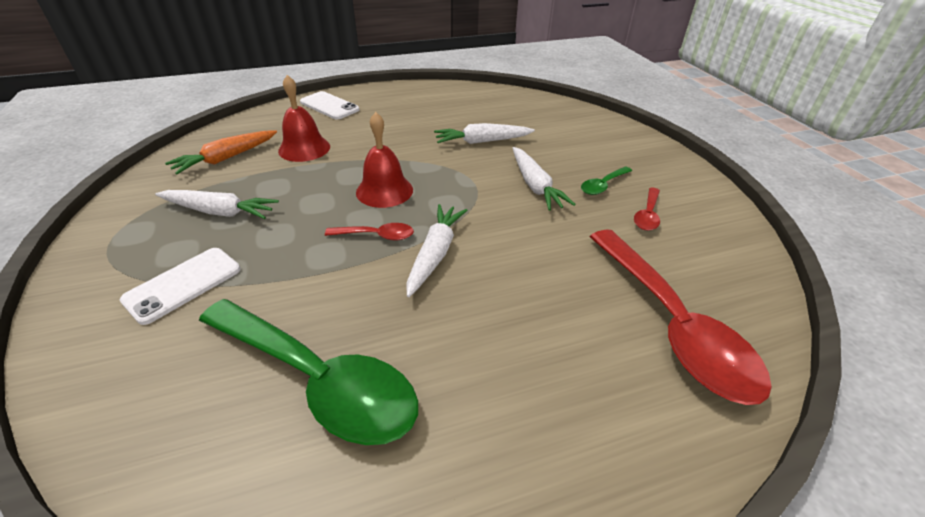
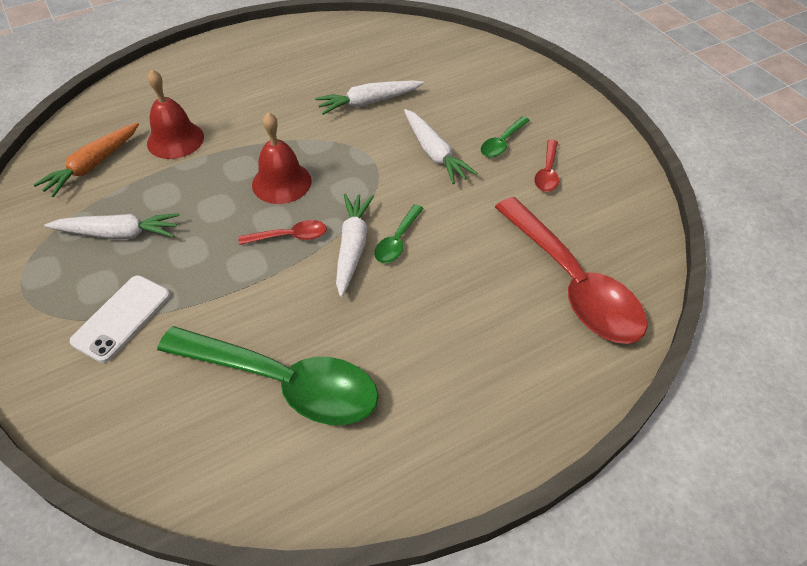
camera: 10 degrees left, 10 degrees up
(329, 106) = (181, 74): white phone -> none
(482, 254) = (397, 241): none -> green spoon

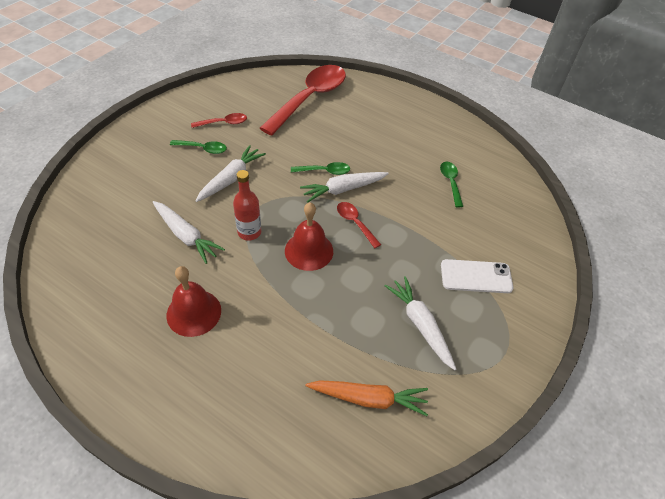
camera: 120 degrees left, 0 degrees up
(175, 140) = (301, 352): red bell -> red bell (194, 312)
(284, 382) = (450, 182): green spoon -> green spoon, size x0.43
(341, 146) = (249, 232): none -> red bottle

